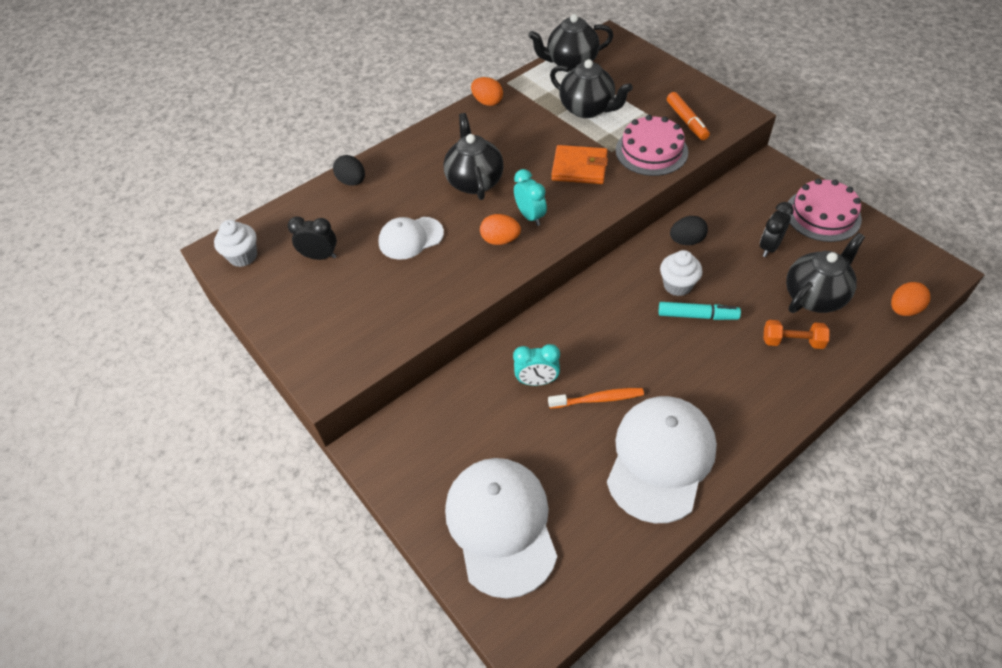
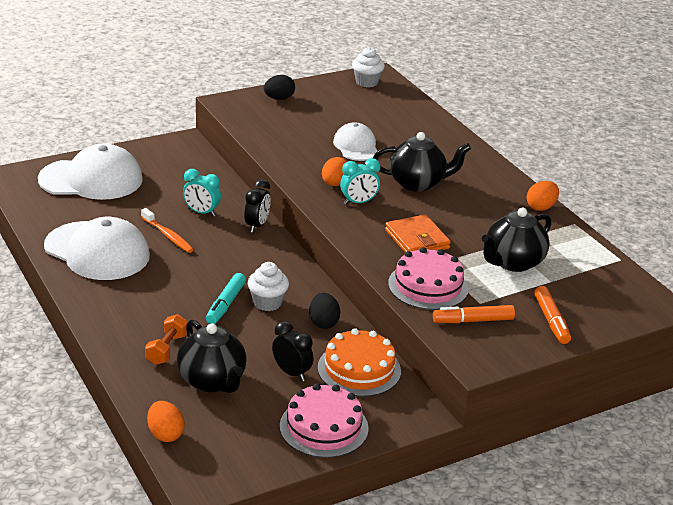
camera: 95 degrees right, 20 degrees down
(320, 256) = (352, 109): black clock -> black clock (257, 225)
(352, 181) = (439, 129): black egg -> black egg (279, 98)
(537, 381) = (201, 212): turquoise clock -> turquoise clock turned 75 degrees counterclockwise
(571, 63) = (605, 269): black teapot -> none
(579, 168) = (417, 239): orange wallet -> orange wallet turned 45 degrees counterclockwise
(598, 399) = (168, 236): orange toothbrush -> orange toothbrush turned 45 degrees counterclockwise
(661, 83) = (551, 321): none -> orange marker
(737, 207) = (359, 369): none -> orange cake

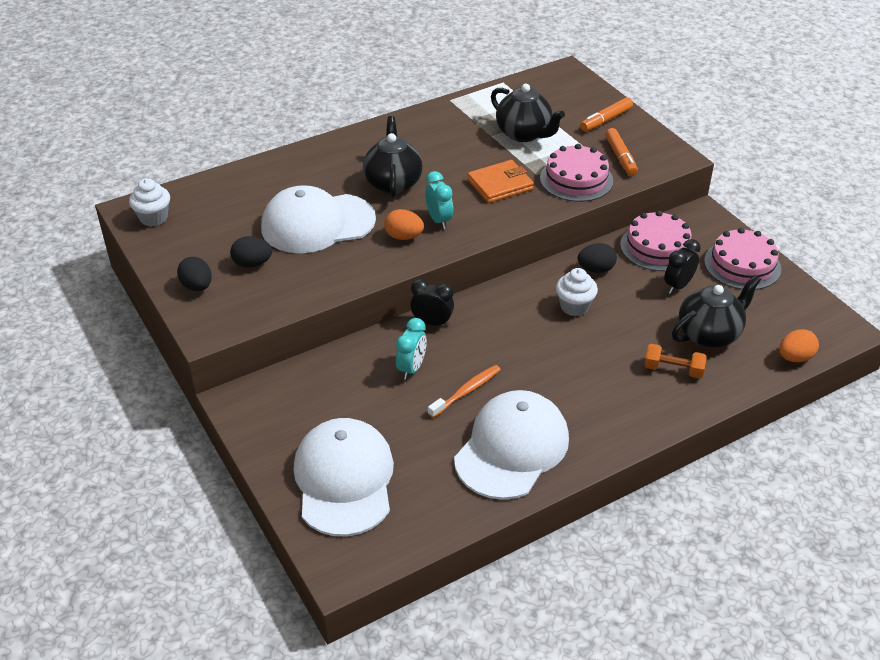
camera: 90 degrees left, 10 degrees up
(225, 304) = (586, 335): turquoise marker -> none
(304, 119) = (252, 264): none -> black egg
(356, 146) = (317, 224): white cap -> white cap, size x1.74
(359, 369) = (657, 247): orange cake -> pink cake
(541, 207) = (425, 115): orange egg -> none
(551, 321) = (606, 120): orange marker -> orange marker turned 150 degrees clockwise

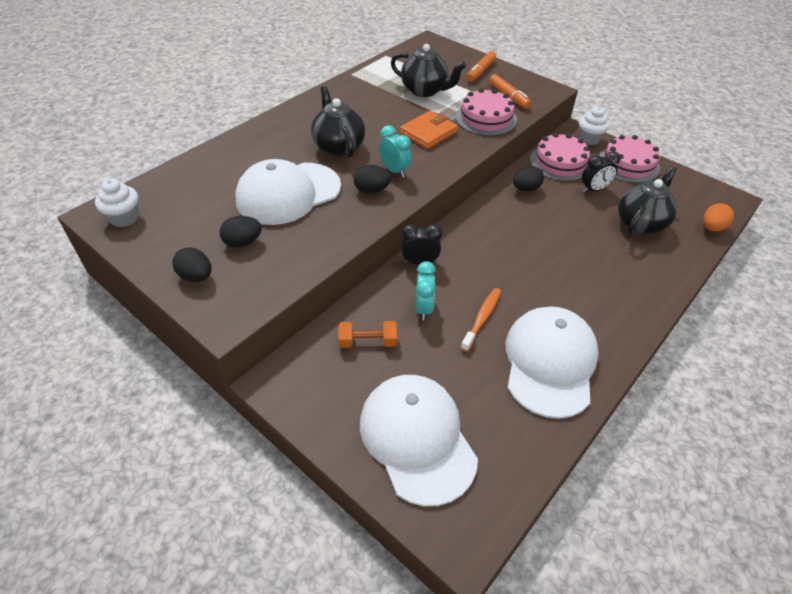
camera: 20 degrees left, 5 degrees up
(404, 237) = (371, 190): orange egg -> black egg
(574, 306) = (527, 223): white cupcake -> white cupcake (589, 139)
(673, 370) = (633, 258): orange dumbbell -> orange dumbbell (368, 342)
(678, 286) = (594, 189): black clock -> black clock turned 135 degrees counterclockwise

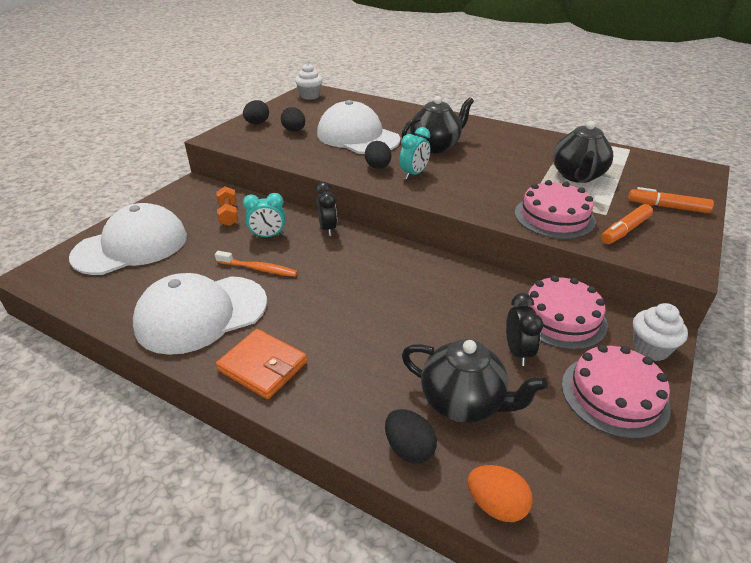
camera: 80 degrees right, 10 degrees down
(428, 132) = (493, 185): orange wallet -> orange wallet (263, 366)
(525, 189) = (480, 289): black egg -> black egg (409, 448)
(549, 363) = (201, 314): white cap -> white cap turned 150 degrees clockwise
(594, 189) = (517, 352): black clock -> black clock turned 150 degrees counterclockwise

